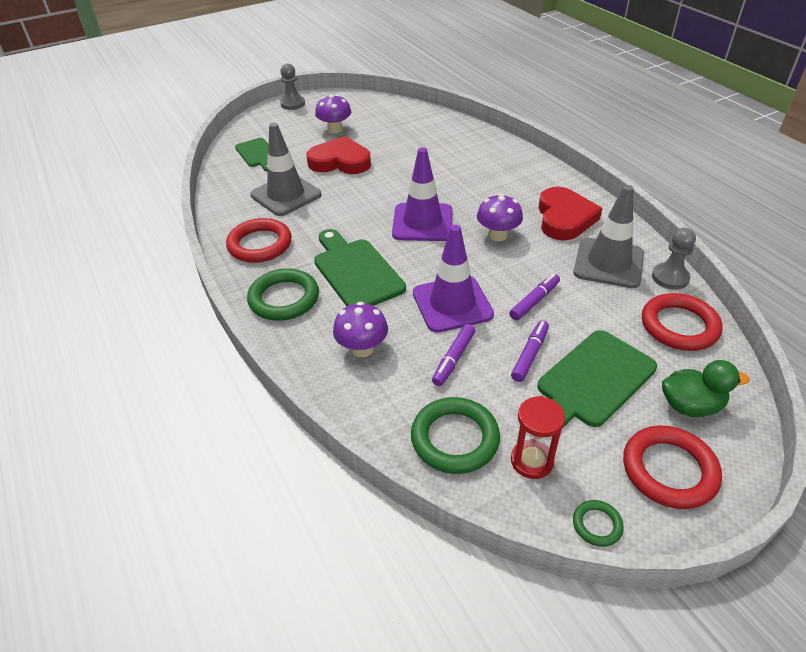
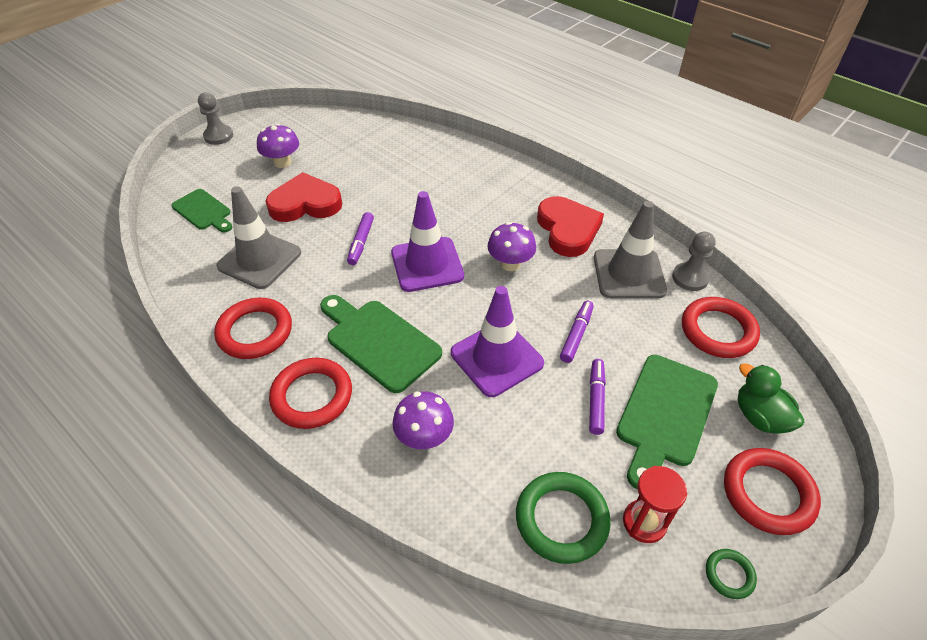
camera: 20 degrees left, 5 degrees up
(284, 299) = (312, 396): green ring -> red ring
(453, 359) = (523, 425): purple marker -> purple marker (361, 242)
(690, 405) = (760, 417): green duck -> green duck turned 105 degrees counterclockwise

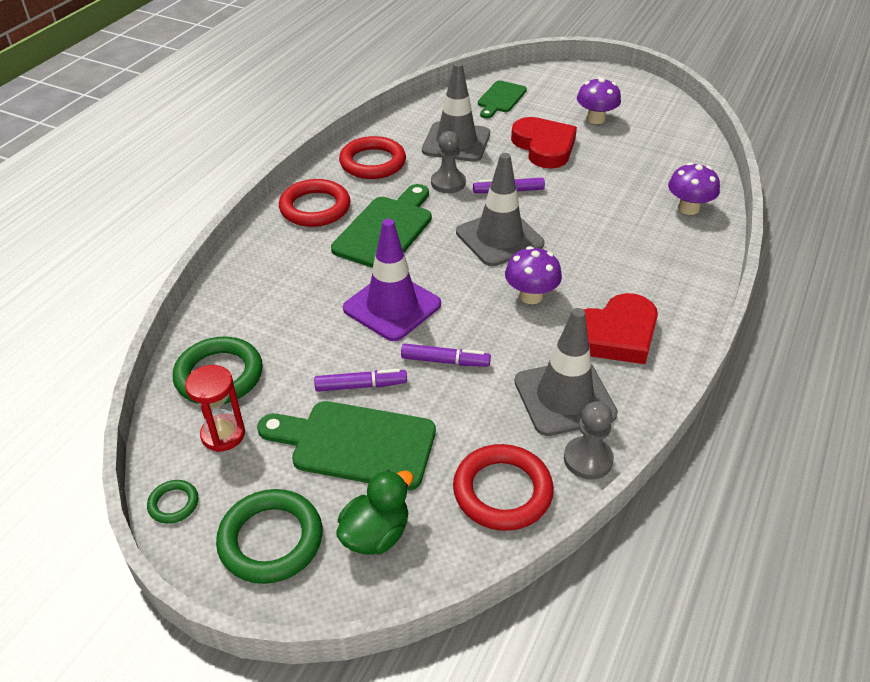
camera: 75 degrees right, 5 degrees down
(218, 136) = (608, 76): grey pawn -> grey pawn (448, 183)
(424, 437) = (288, 277): purple mushroom -> purple mushroom (688, 208)
(427, 264) = (499, 238): purple traffic cone -> grey traffic cone
(768, 493) = (271, 540): red ring -> green ring

